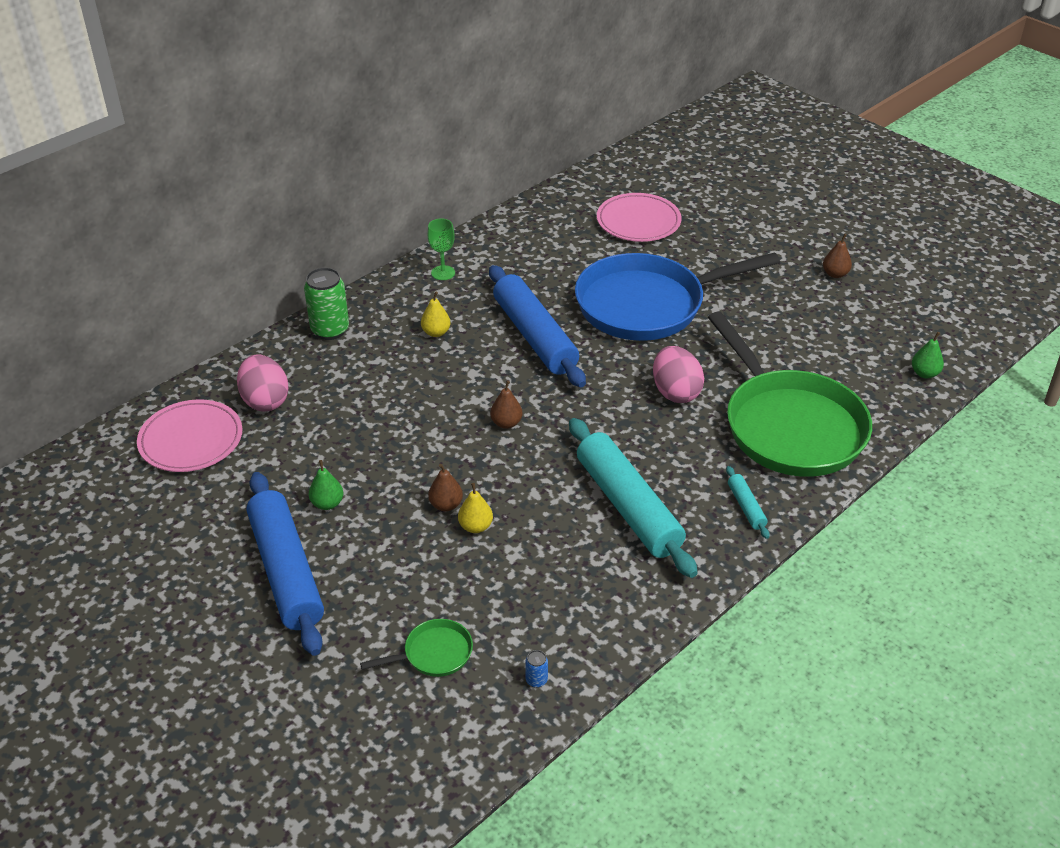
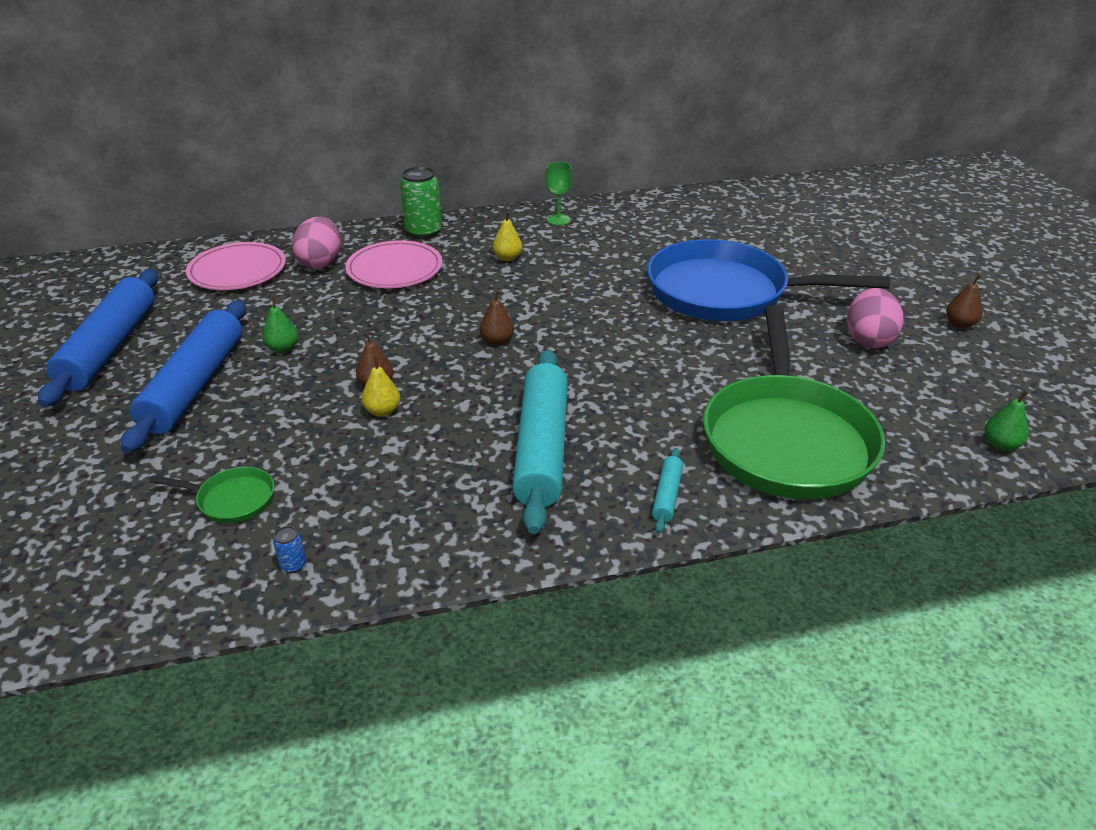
camera: 30 degrees right, 5 degrees down
(534, 336) = (592, 285): blue rolling pin -> blue rolling pin (110, 347)
(638, 221) = (778, 229): pink plate -> pink plate (394, 269)
(675, 392) = (686, 369): pink egg -> pink egg (868, 339)

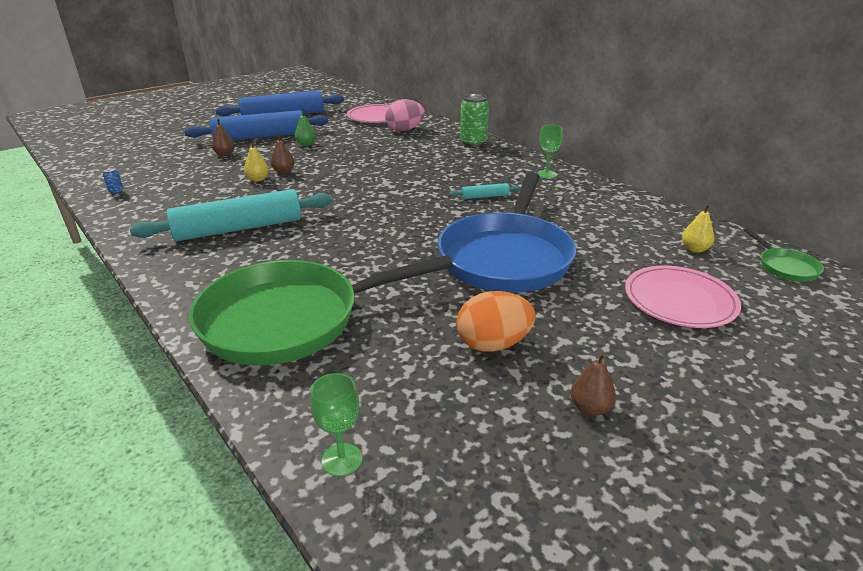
camera: 65 degrees right, 5 degrees down
(232, 500) = (166, 167): green pan -> green pan (785, 267)
(394, 269) = (416, 147): pink plate -> pink plate (679, 301)
(497, 341) = (355, 191): brown pear -> brown pear (225, 154)
(507, 258) = (468, 171): yellow pear -> yellow pear (694, 249)
(667, 495) = (198, 280): turquoise rolling pin -> turquoise rolling pin (485, 196)
(725, 292) = (506, 256): blue pan -> blue pan turned 150 degrees counterclockwise
(868, 339) = (493, 344): pink egg -> orange egg
(1001, 445) = (342, 459): green pear -> green goblet

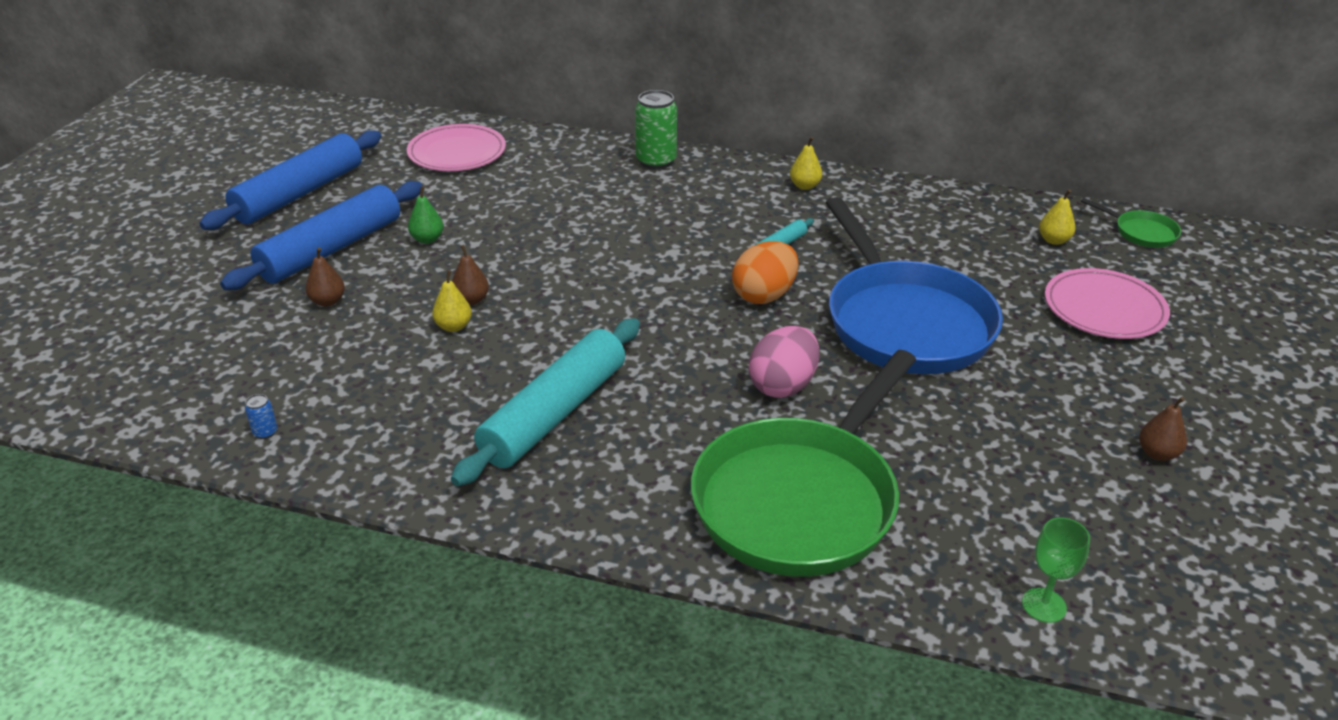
camera: 35 degrees left, 5 degrees up
(404, 130) = (533, 166): pink egg -> pink egg (783, 385)
(493, 344) = (1017, 430): orange egg -> orange egg (764, 295)
(546, 174) = (805, 186): green goblet -> yellow pear

